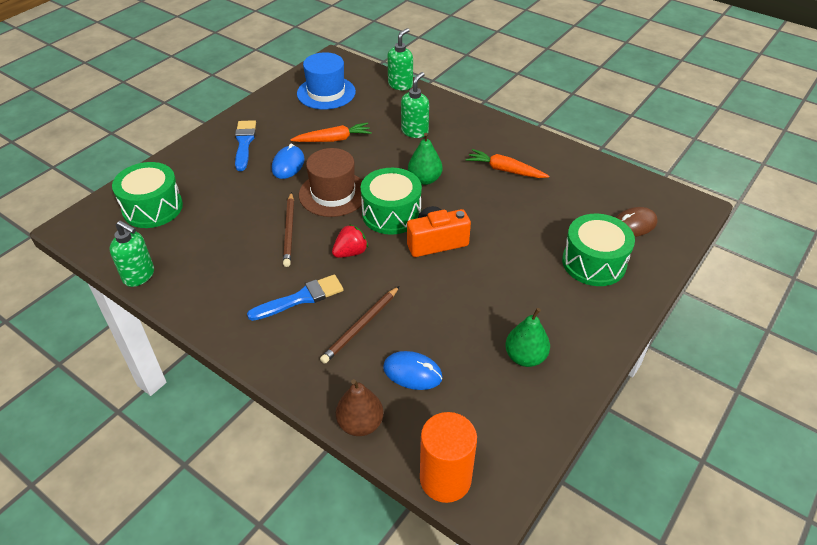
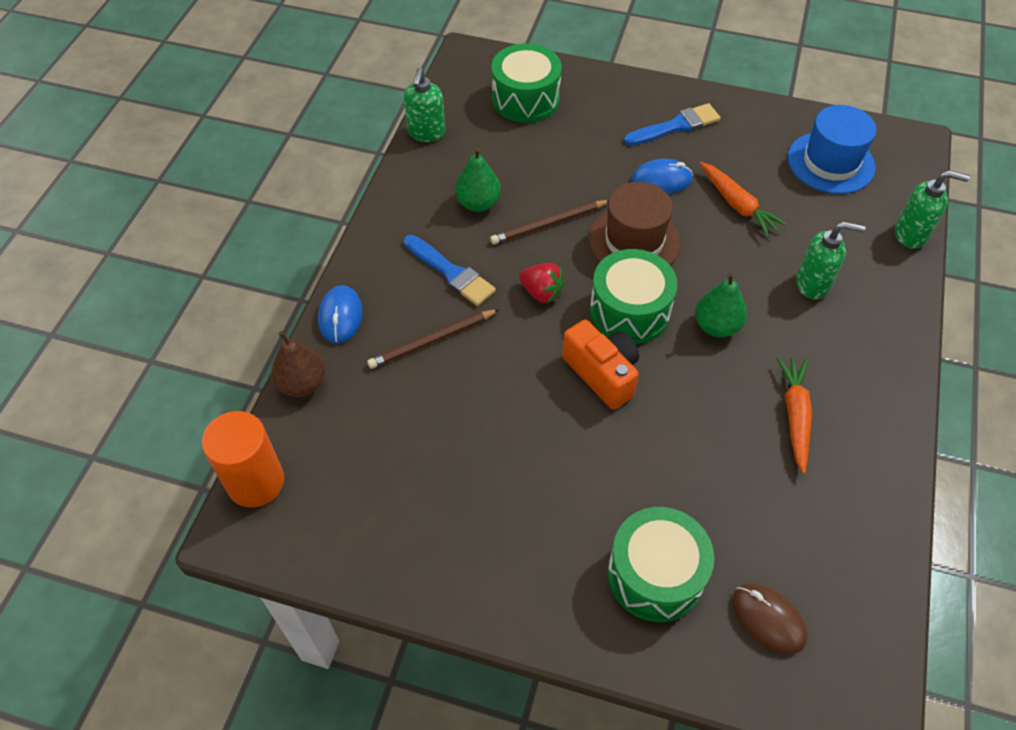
camera: 70 degrees right, 10 degrees up
(361, 326) = (432, 341): brown pencil -> brown pencil turned 45 degrees counterclockwise
(412, 372) = (384, 410): blue mouse -> blue mouse (340, 316)
(525, 357) = (448, 523): green pear -> green pear (478, 203)

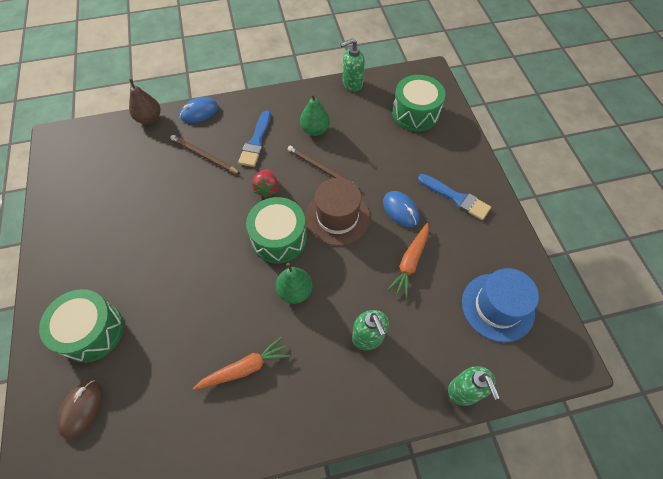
camera: 60 degrees right, 5 degrees up
(256, 482) = (84, 130): orange cylinder -> none
(602, 373) = (223, 244): orange camera -> none

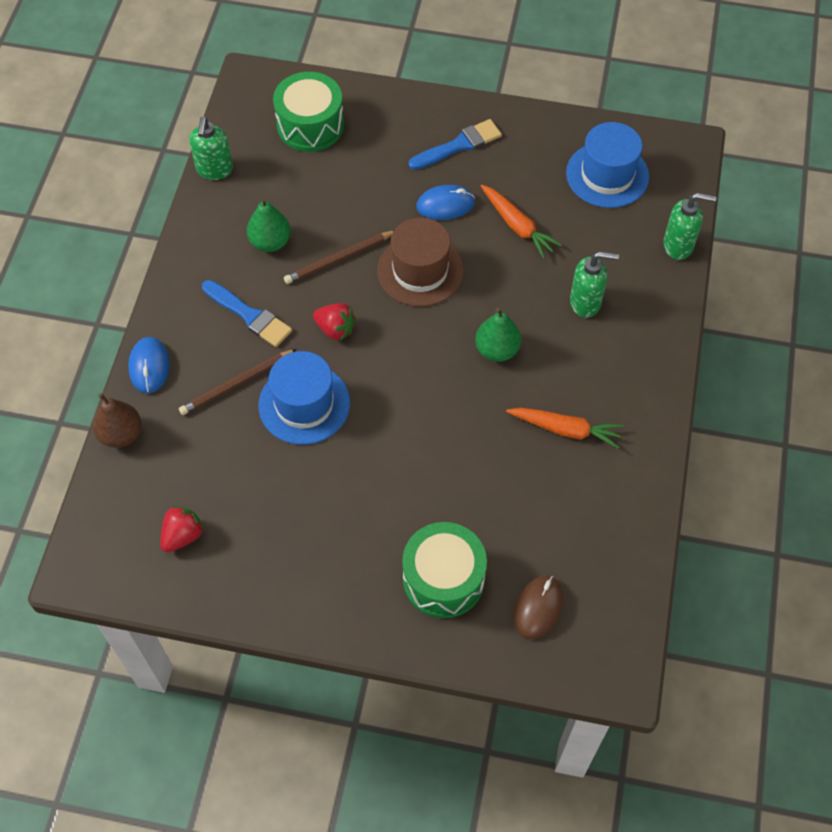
camera: 65 degrees left, 0 degrees up
(81, 409) = (538, 608): brown mouse -> brown mouse turned 75 degrees clockwise
(89, 173) = (182, 535): none -> red strawberry
(203, 195) = (304, 404): none -> blue hat
(245, 368) = (565, 429): orange carrot -> orange carrot turned 105 degrees clockwise
(279, 238) = (417, 341): green drum -> none

